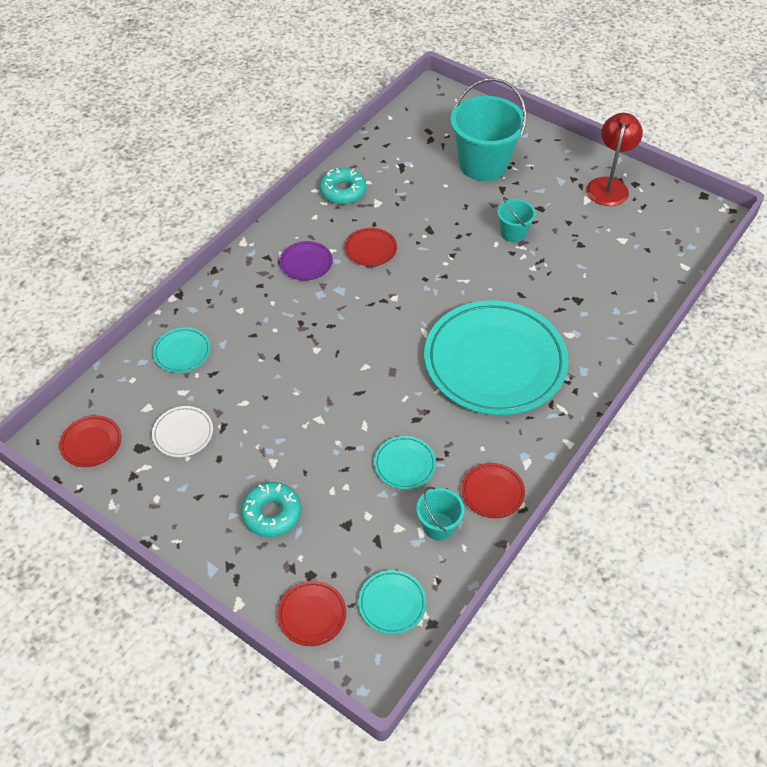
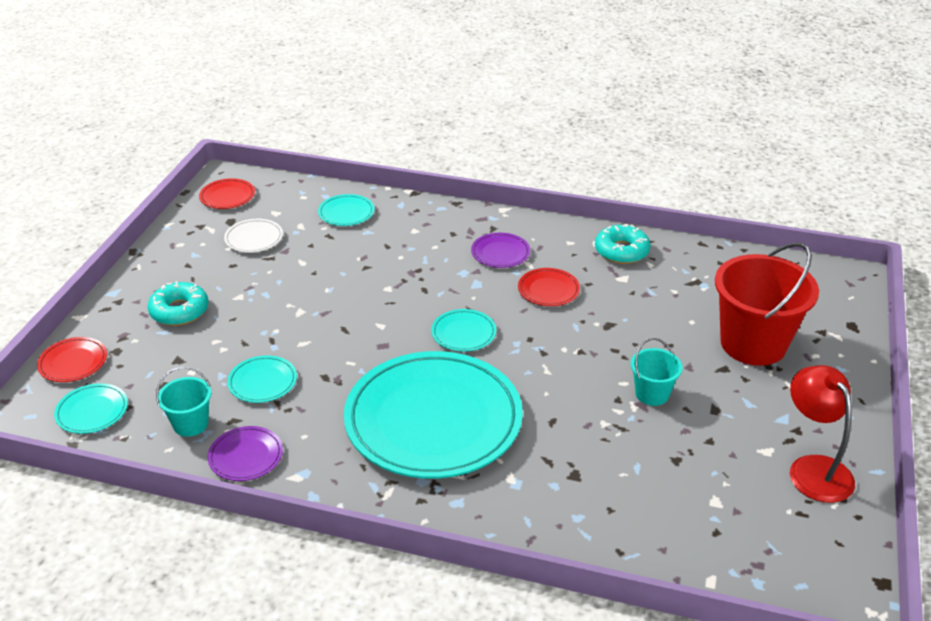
camera: 70 degrees right, 15 degrees down
(400, 316) = (463, 333): none -> turquoise plate
(483, 164) = (753, 344): turquoise bucket -> red bucket
(492, 492) = (246, 456): red plate -> purple plate
(609, 185) = (813, 468): red lamp -> red lamp turned 105 degrees counterclockwise

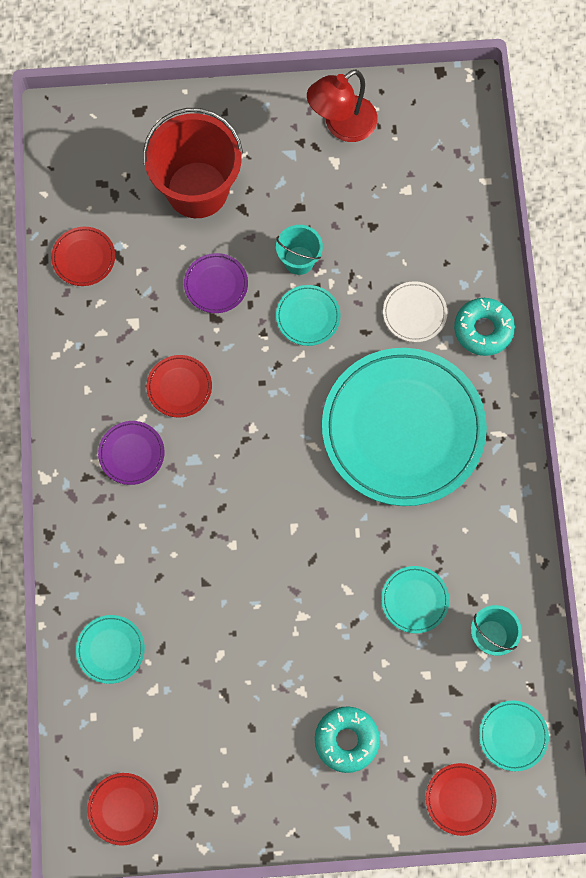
camera: 110 degrees left, 35 degrees up
(246, 456) = (508, 567): purple plate -> purple plate (216, 284)
(254, 238) = (196, 730): white plate -> white plate (414, 313)
(463, 333) = (276, 445): turquoise plate -> turquoise plate (308, 317)
(621, 251) = (86, 334): turquoise donut -> turquoise donut (483, 329)
(697, 263) = (83, 258): none -> red plate

